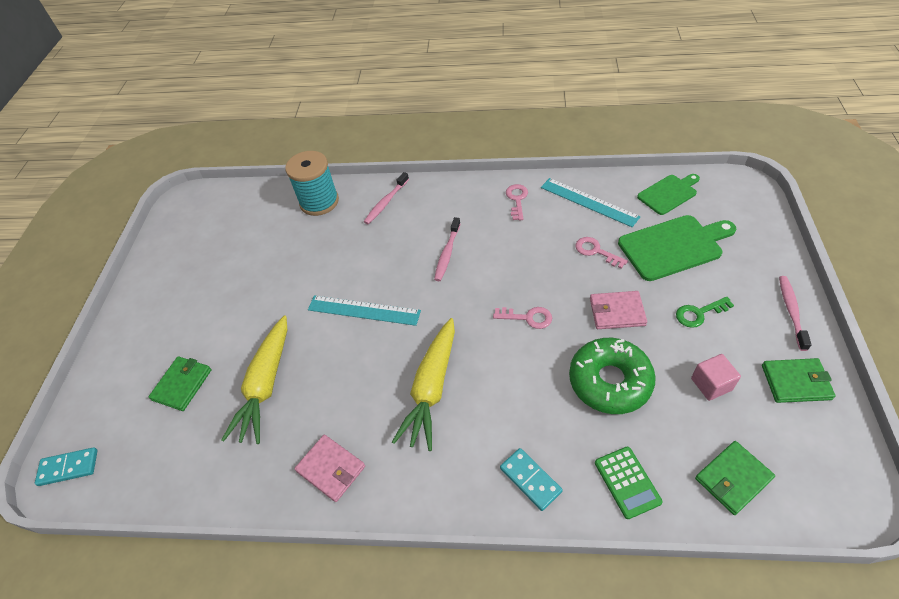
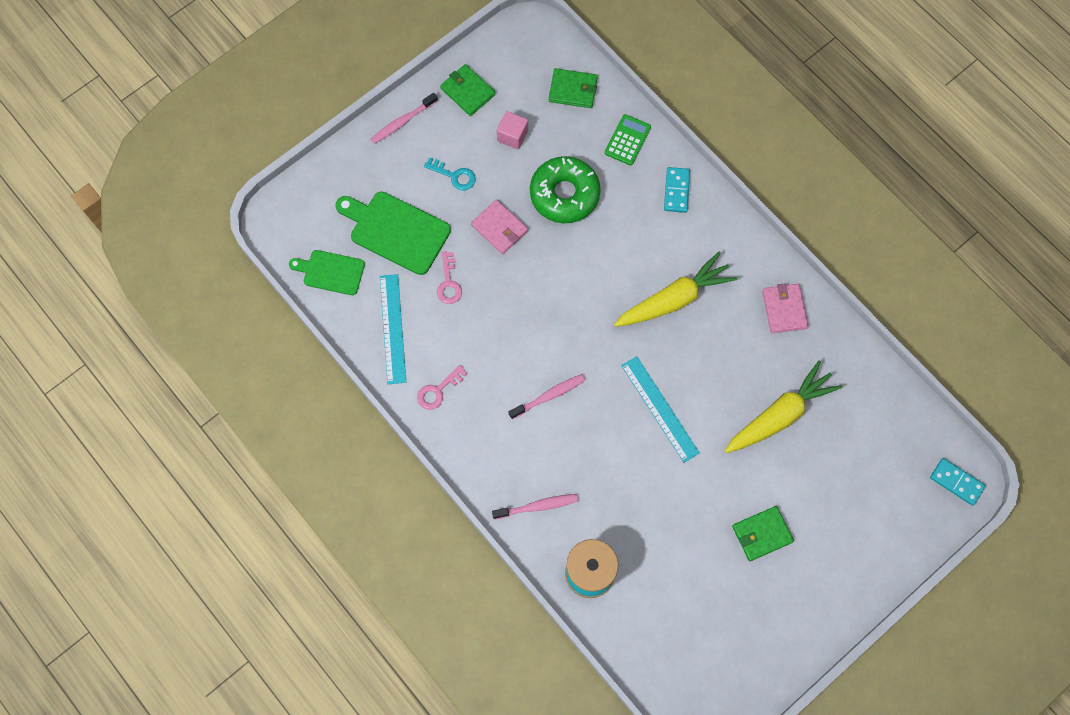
camera: 140 degrees left, 20 degrees up
(182, 384) = (839, 477): green wallet -> green wallet (762, 534)
(527, 317) = (558, 284): pink key -> none
(699, 313) = (454, 175): green key -> turquoise key

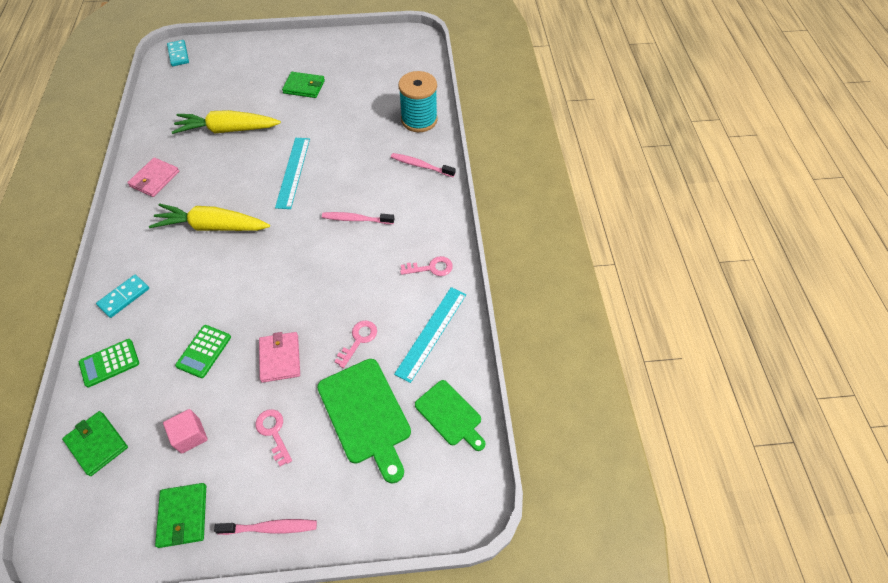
camera: 145 degrees left, 15 degrees down
(454, 175) = (273, 432): turquoise key -> pink key
(564, 194) = (204, 351): green donut -> green calculator

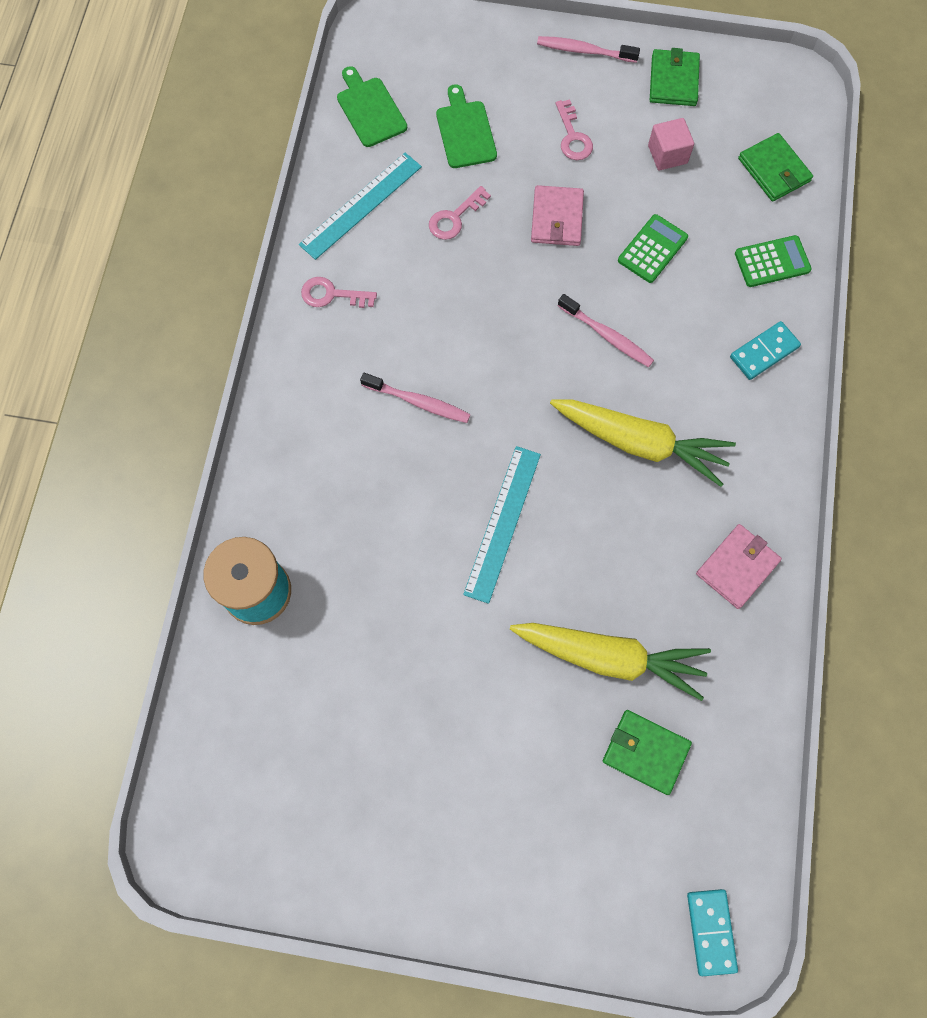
camera: 165 degrees left, 15 degrees up
(304, 87) = (452, 744): green wallet -> green wallet (645, 752)
(365, 414) = (465, 131): green cutting board -> green cutting board, size x0.63
(421, 166) = (288, 482): pink toothbrush -> pink toothbrush (607, 336)

